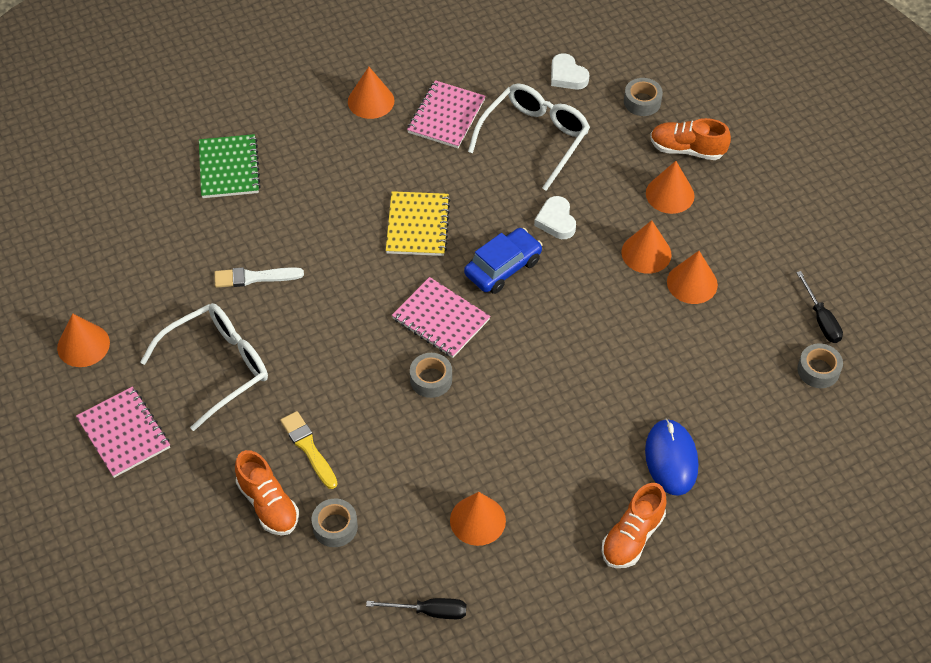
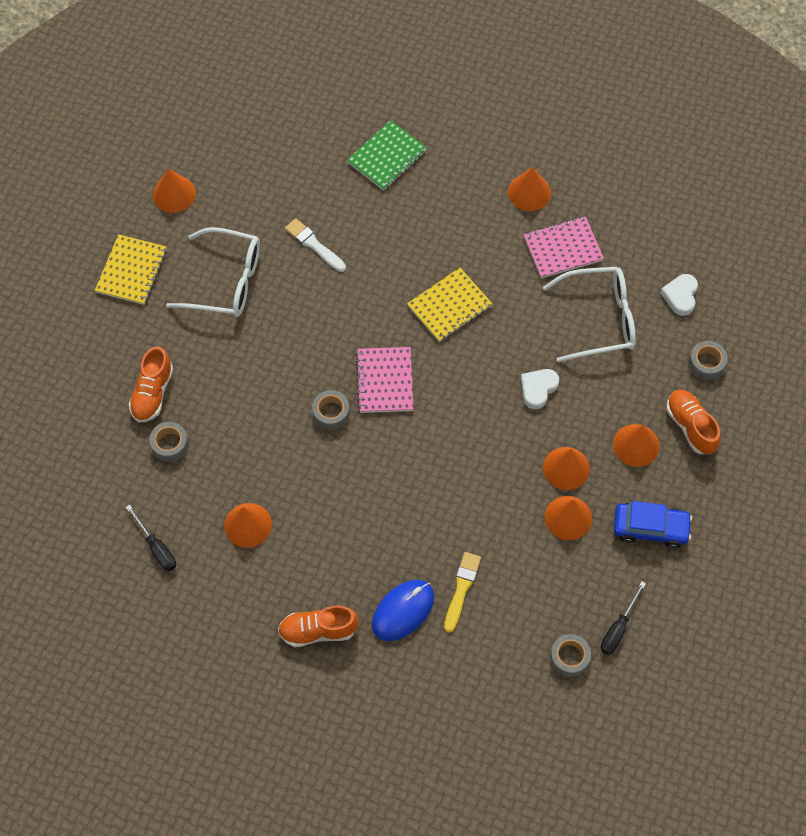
camera: 50 degrees right, 10 degrees up
(124, 433) = (132, 271): pink notebook -> yellow notebook
(308, 448) = (213, 382): yellow brush -> yellow brush (461, 589)
(503, 267) = (464, 386): blue car -> blue car (650, 528)

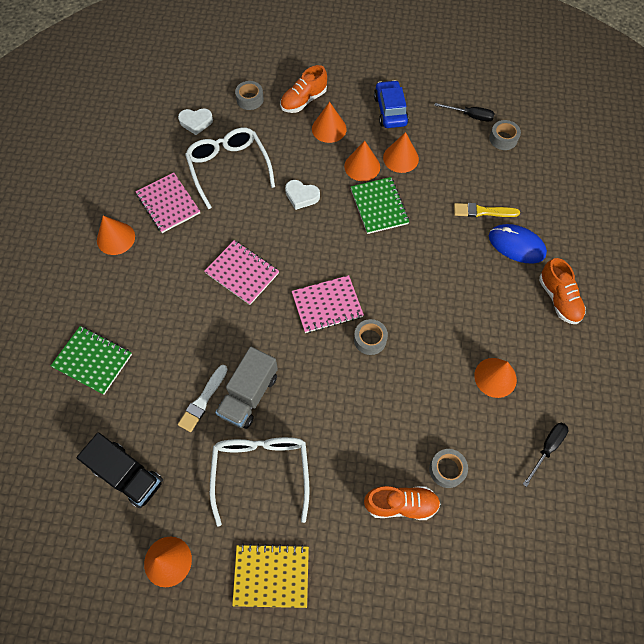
camera: 105 degrees left, 0 degrees up
(261, 173) = (128, 475): none -> black truck
(306, 286) = (249, 395): none -> grey truck
(449, 306) = (242, 273): yellow notebook -> pink notebook
(500, 471) = (379, 206): none -> green notebook

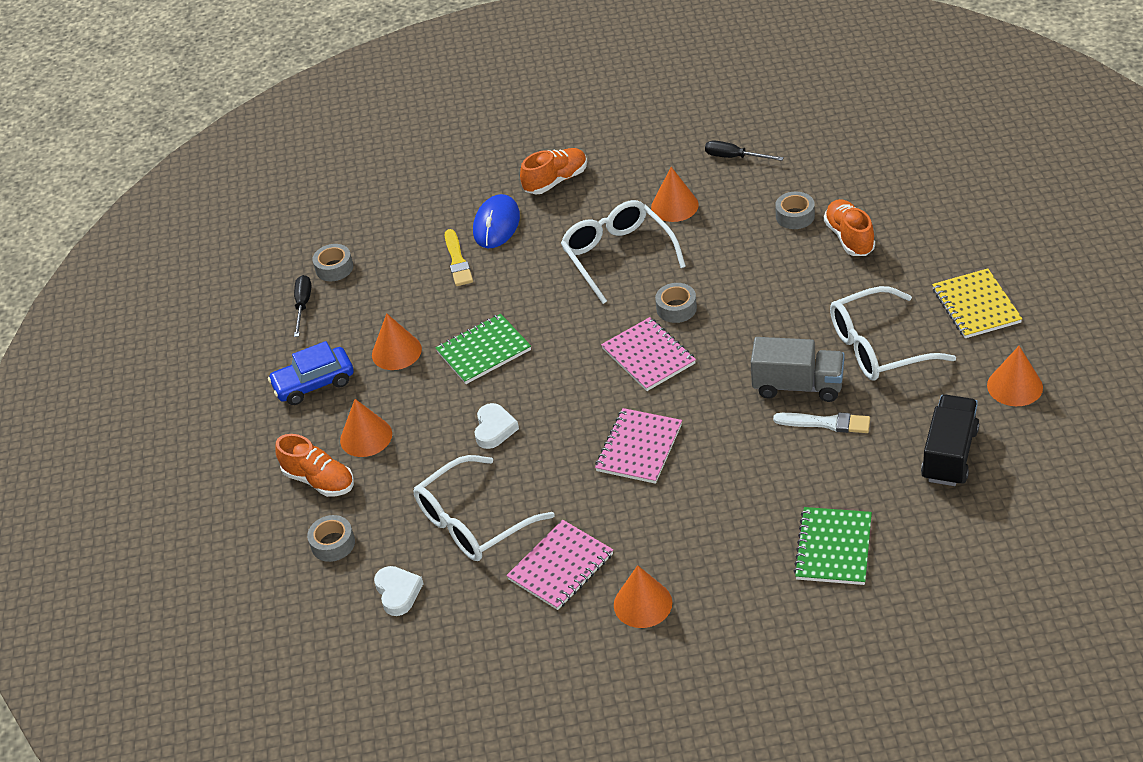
camera: 100 degrees left, 20 degrees down
(362, 166) = (423, 384): orange cone -> none
(446, 317) = (618, 256): none -> white glasses

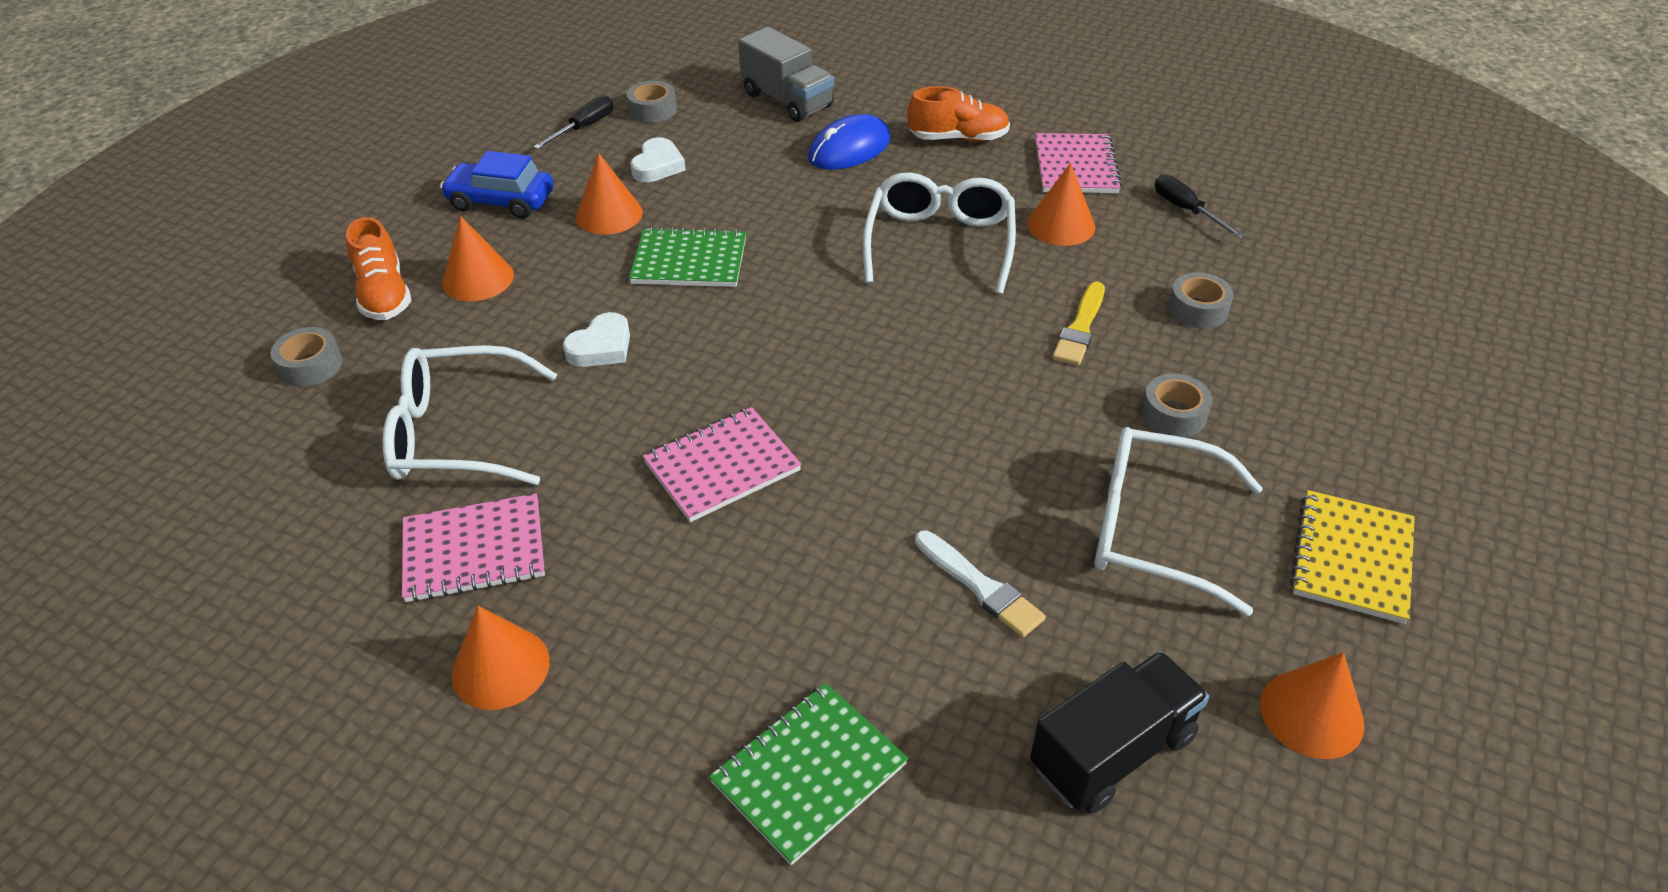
camera: 30 degrees right, 0 degrees up
(398, 593) = (294, 460): white heart -> white heart (658, 166)
(457, 261) = (771, 162): yellow brush -> yellow brush (1080, 328)
(648, 356) = (852, 368): pink notebook -> pink notebook (1075, 166)
(676, 308) = (943, 334): grey tape -> grey tape (1173, 414)
(798, 386) = (993, 513): grey truck -> grey truck (787, 100)
(849, 238) = (1246, 371): orange shoe -> none

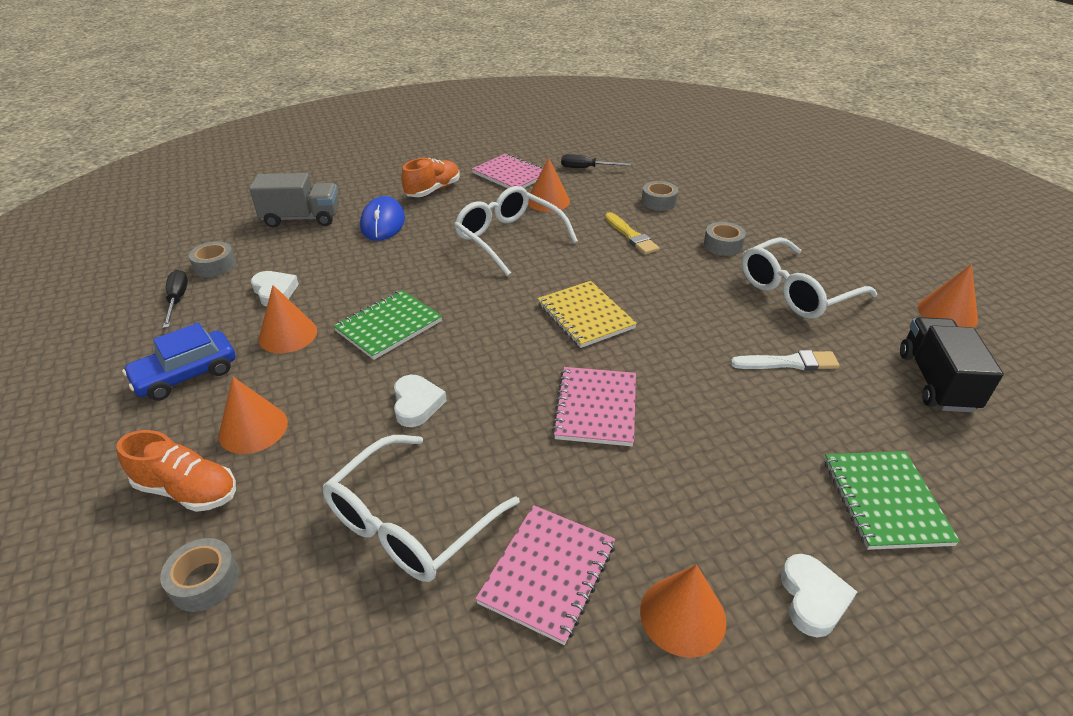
camera: 50 degrees left, 5 degrees down
(602, 760) = (812, 598): none -> white heart
(1351, 558) = (860, 253): yellow notebook -> yellow notebook (585, 316)

